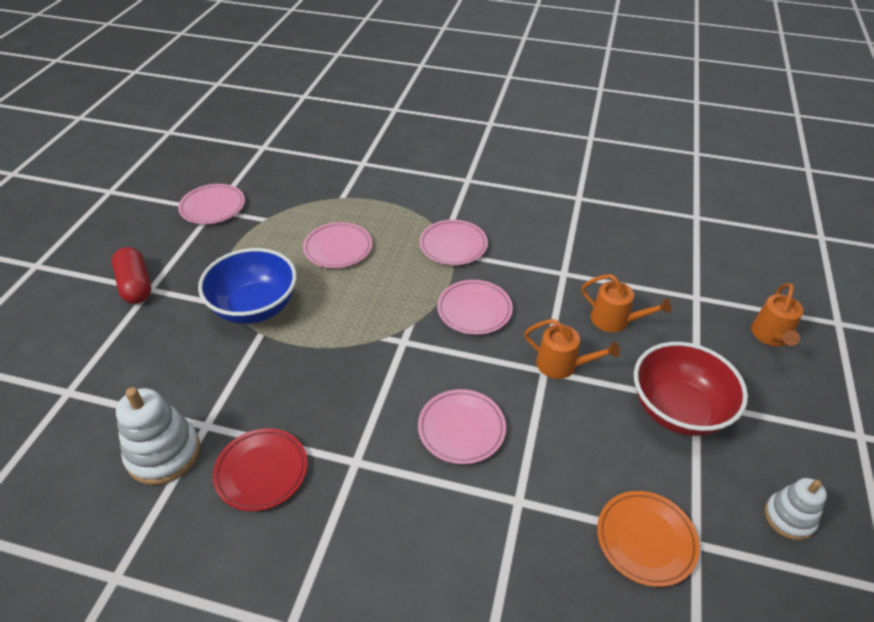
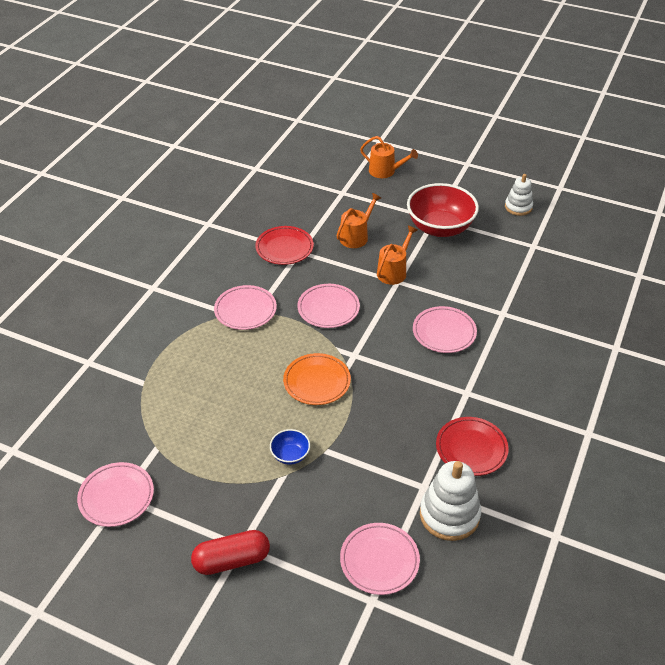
camera: 80 degrees left, 0 degrees up
(255, 307) = (290, 455): blue bowl -> blue bowl, size x0.45
(338, 248) = (224, 390): pink plate -> pink plate (379, 560)
(564, 260) = (284, 248): none -> red plate
(646, 540) = (530, 265): orange plate -> orange plate (317, 382)

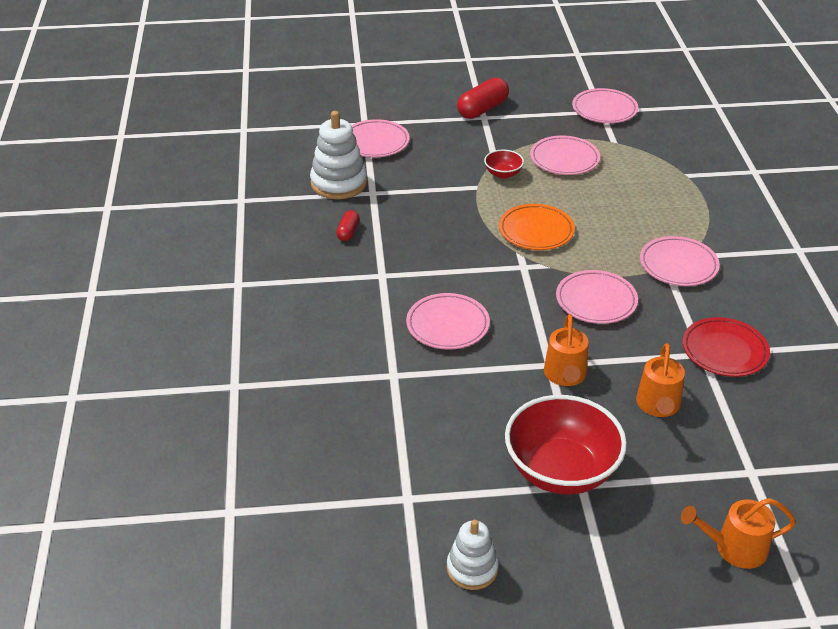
camera: 150 degrees right, 5 degrees down
(221, 447) = (564, 159): none -> pink plate
(290, 455) = (503, 174): blue bowl -> red bowl
(471, 448) = (348, 232): red plate -> red capsule

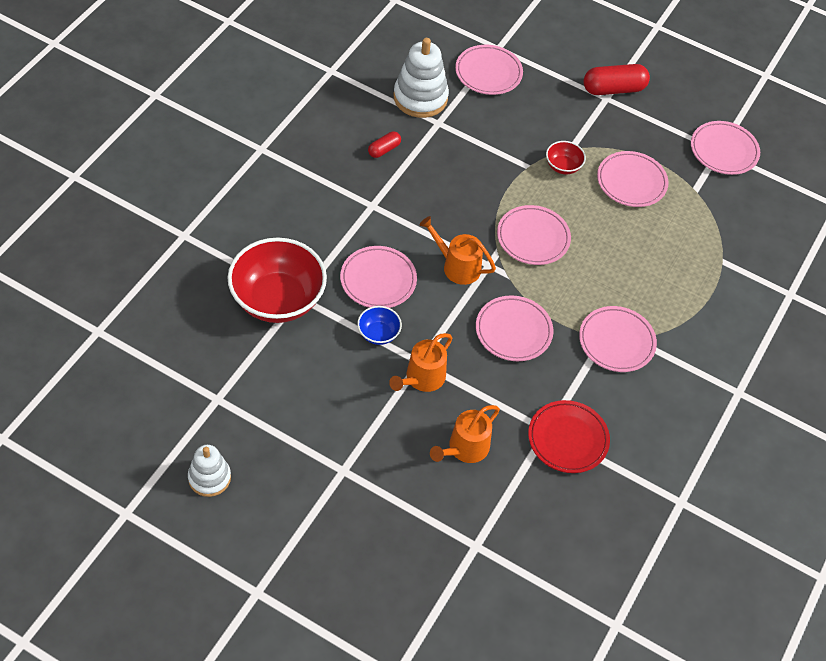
camera: 30 degrees right, 15 degrees up
(492, 364) = (378, 334): none -> blue bowl
(536, 231) = (533, 238): orange plate -> pink plate
(561, 471) = (340, 450): red bowl -> red bowl (277, 300)
(734, 548) = (399, 589): orange watering can -> orange watering can (457, 266)

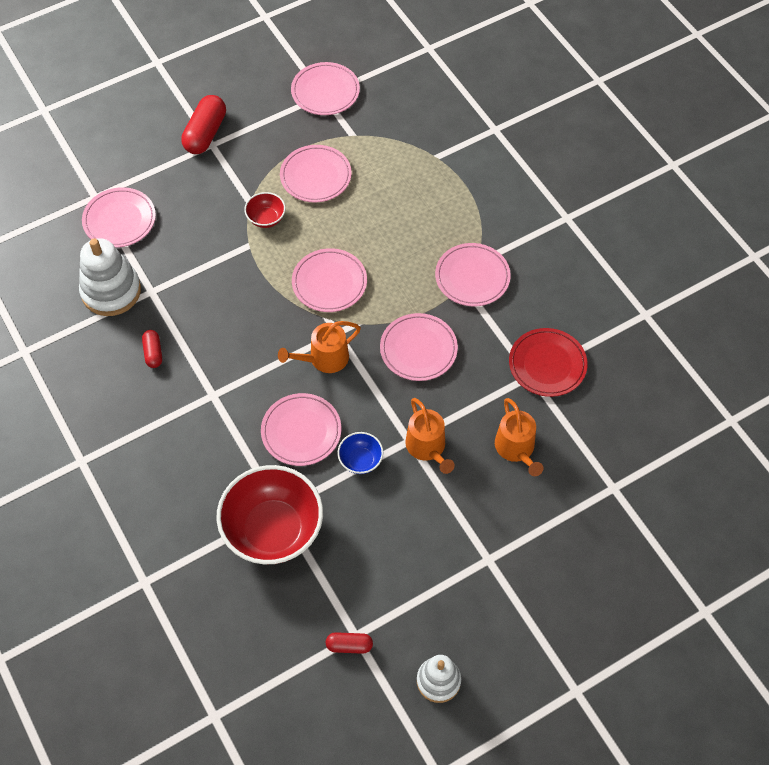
camera: 55 degrees left, 5 degrees up
(206, 398) = (349, 645): none -> red capsule

